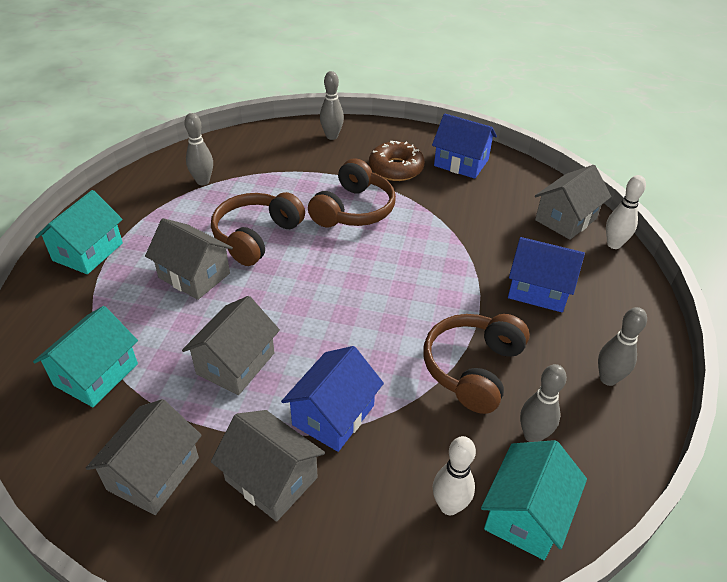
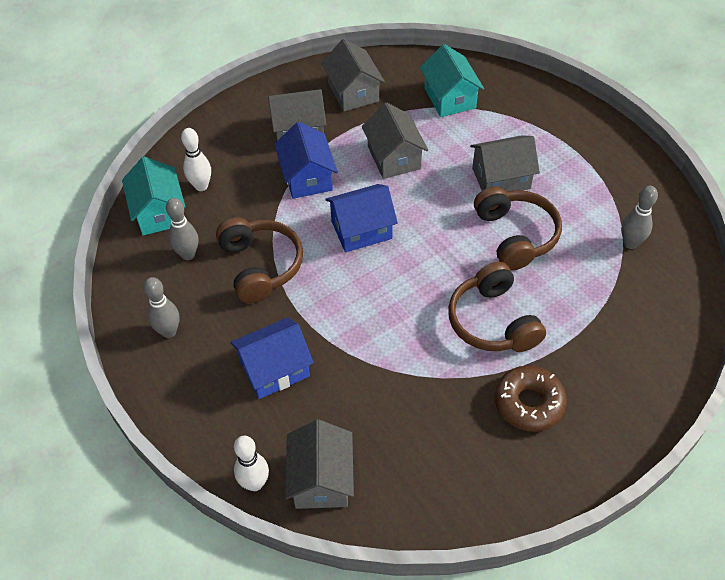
camera: 135 degrees right, 10 degrees up
(88, 252) = (584, 137): turquoise house -> none
(332, 136) = (637, 390): grey bowling pin -> none
(461, 163) = (488, 472): blue house -> blue house (361, 230)

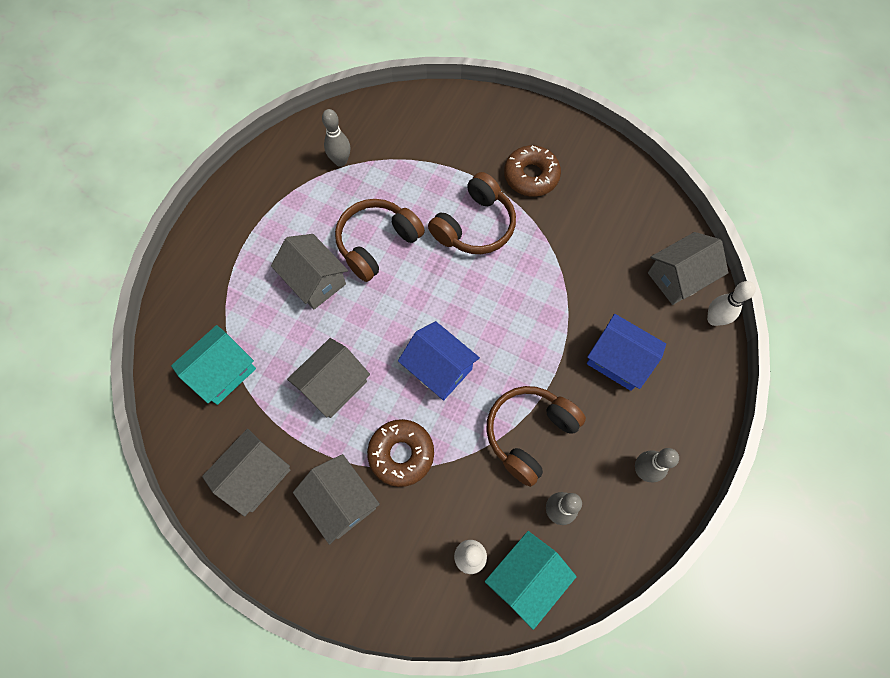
camera: 120 degrees left, 15 degrees up
(307, 177) = (401, 454): blue house -> brown donut

